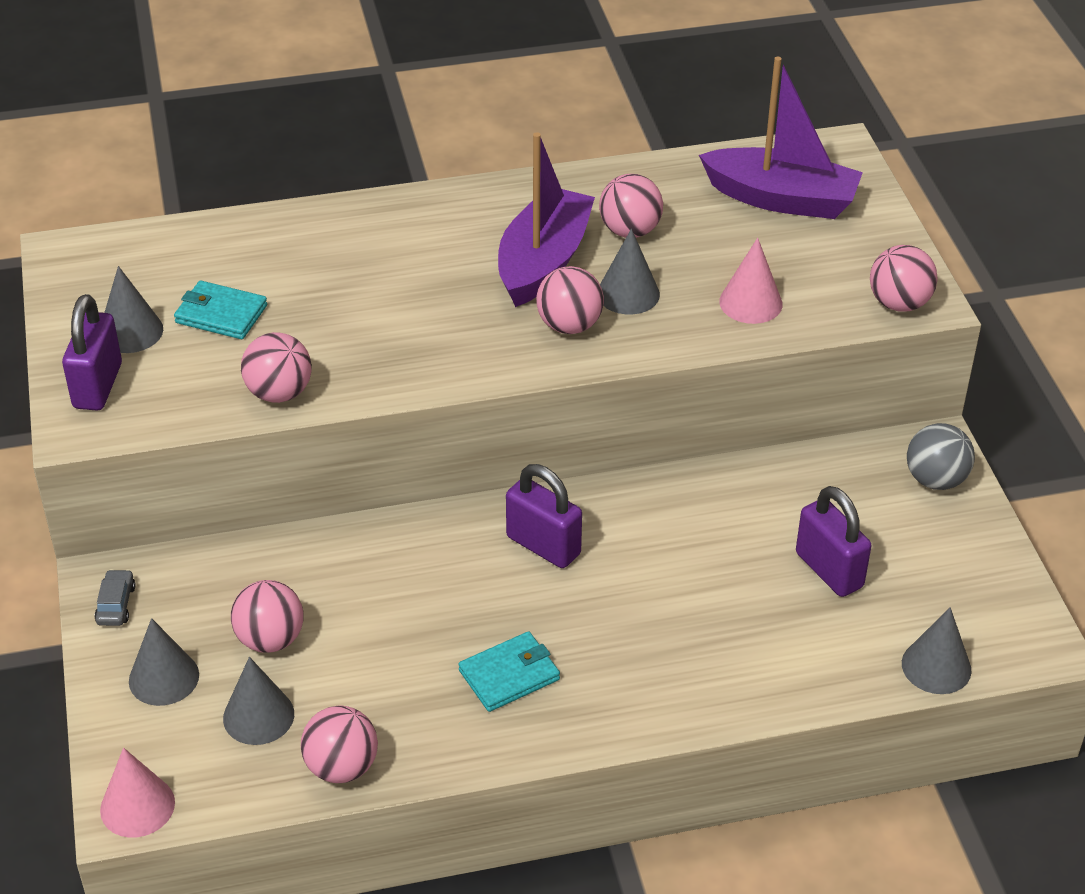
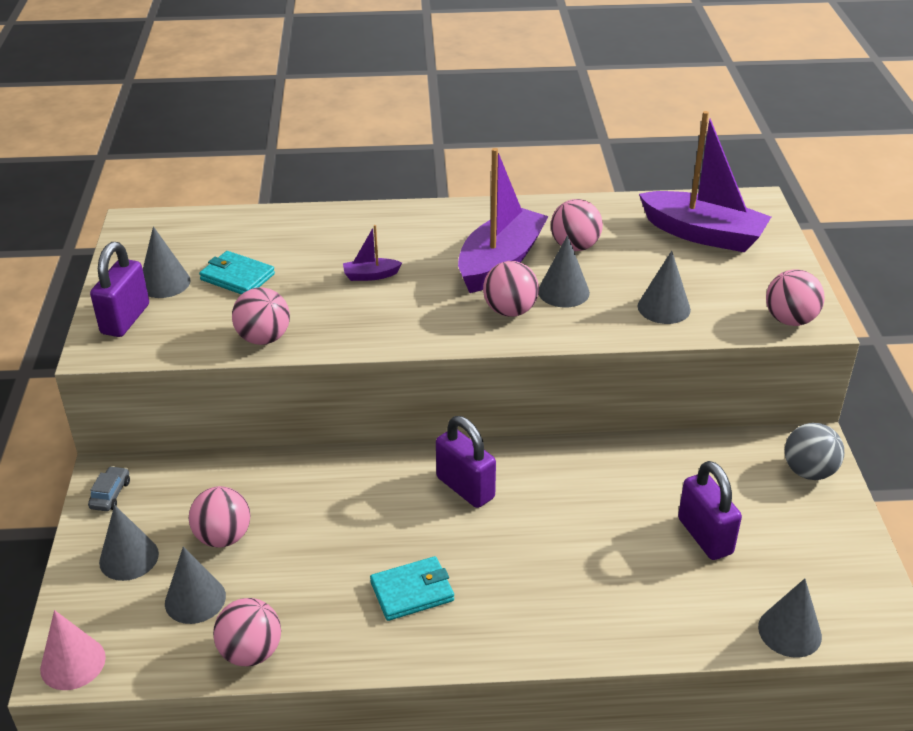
camera: 10 degrees right, 5 degrees down
(388, 295) = (371, 275): none -> purple boat
(750, 302) = (664, 308): pink cone -> grey cone

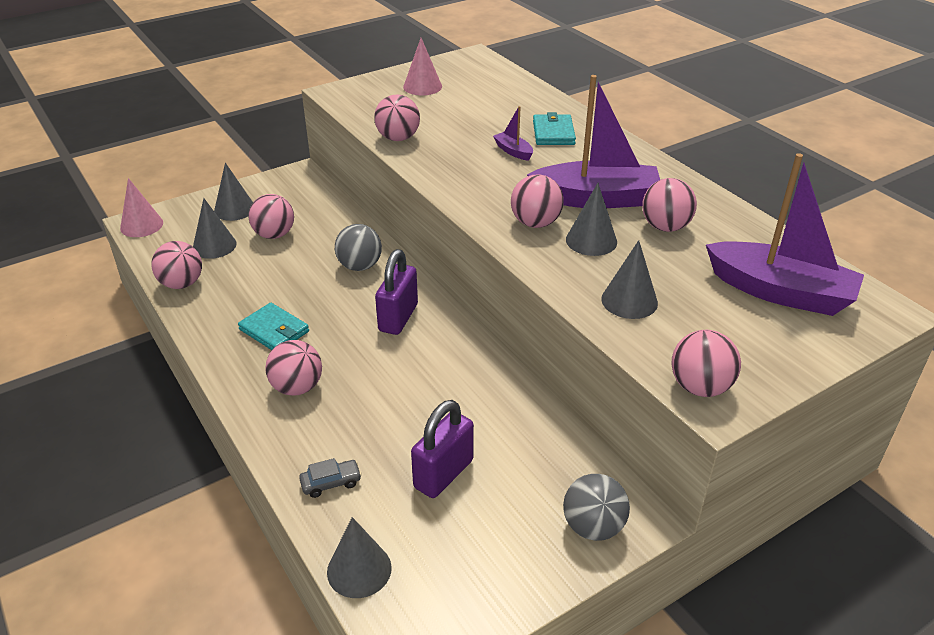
camera: 60 degrees right, 0 degrees up
(110, 494) = (283, 181): grey car -> grey car (331, 483)
(125, 319) = (372, 89): purple padlock -> none
(164, 283) = (422, 86): grey cone -> pink cone
(237, 277) = (455, 106): turquoise wallet -> turquoise wallet (553, 133)
(351, 486) = (359, 266): none -> grey ball
(521, 601) = (297, 387): none -> pink ball
(703, 234) = (780, 292): purple boat -> purple boat turned 60 degrees counterclockwise

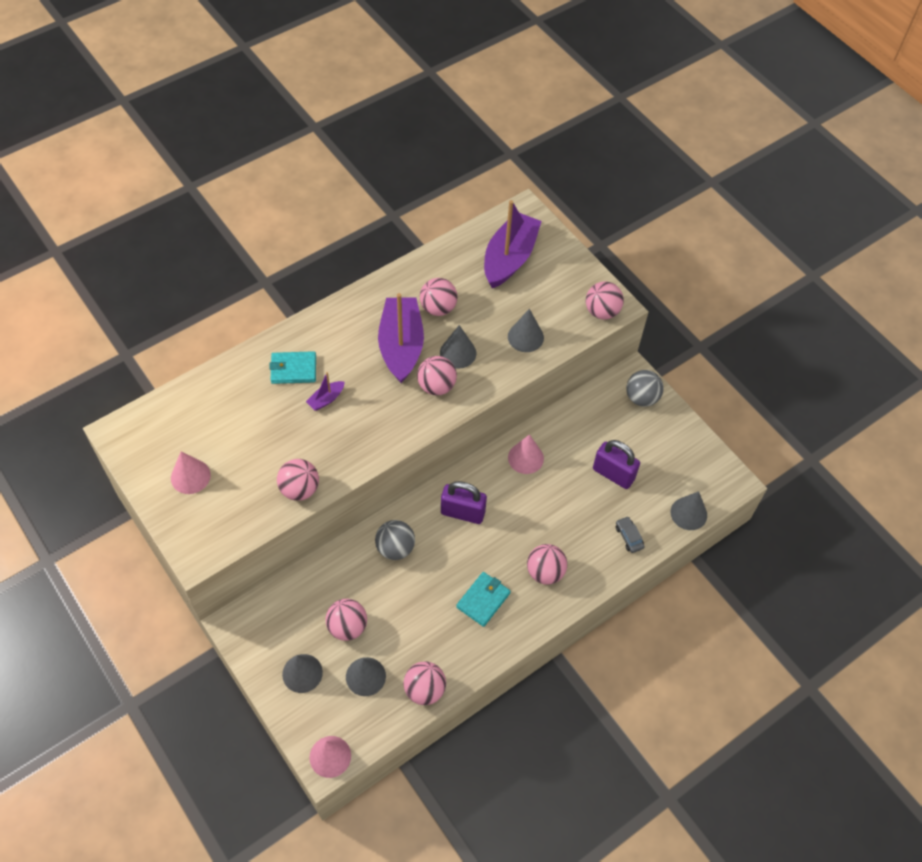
camera: 95 degrees left, 20 degrees up
(476, 378) = (525, 458): none -> pink cone

